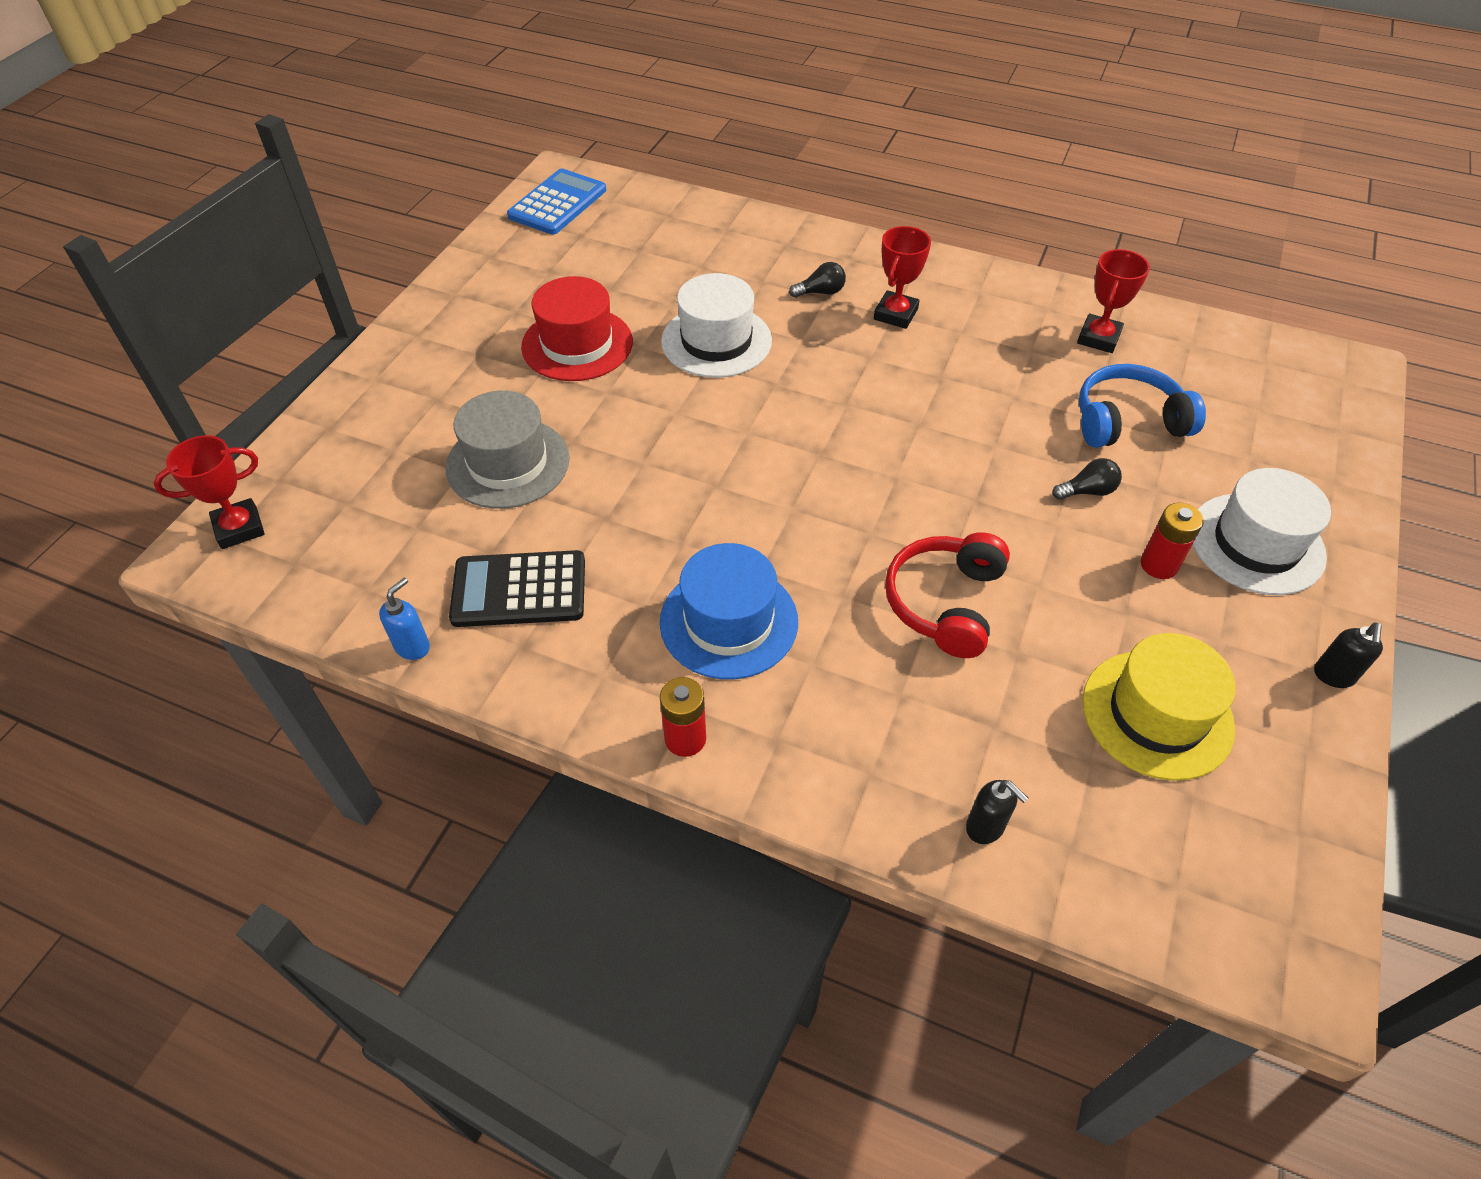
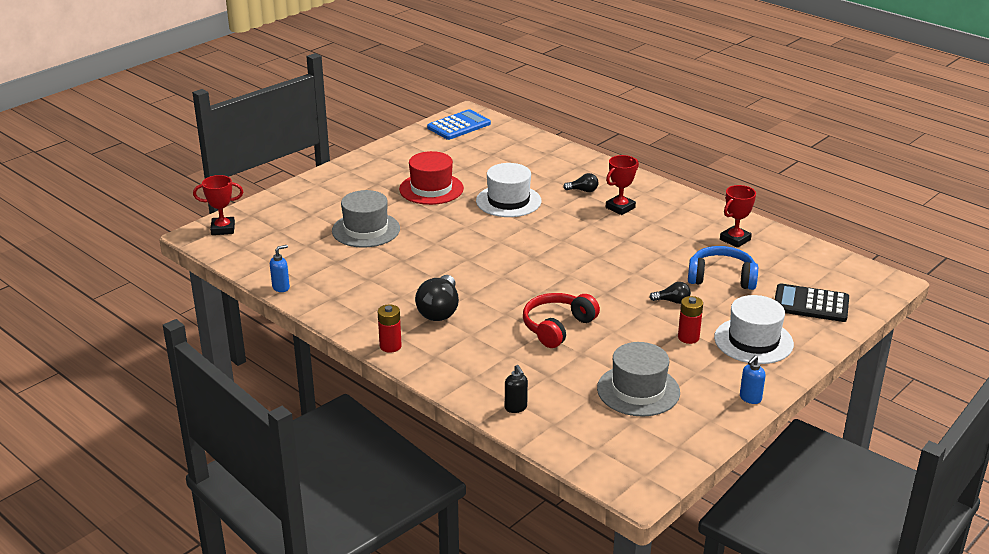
camera: 20 degrees right, 20 degrees down
(519, 590) = (343, 278): black calculator -> black calculator (811, 304)
(729, 621) = (439, 310): blue hat -> black light bulb
(1157, 714) = (638, 390): yellow hat -> grey hat
(1333, 676) = (750, 398): black soap dispenser -> blue soap dispenser

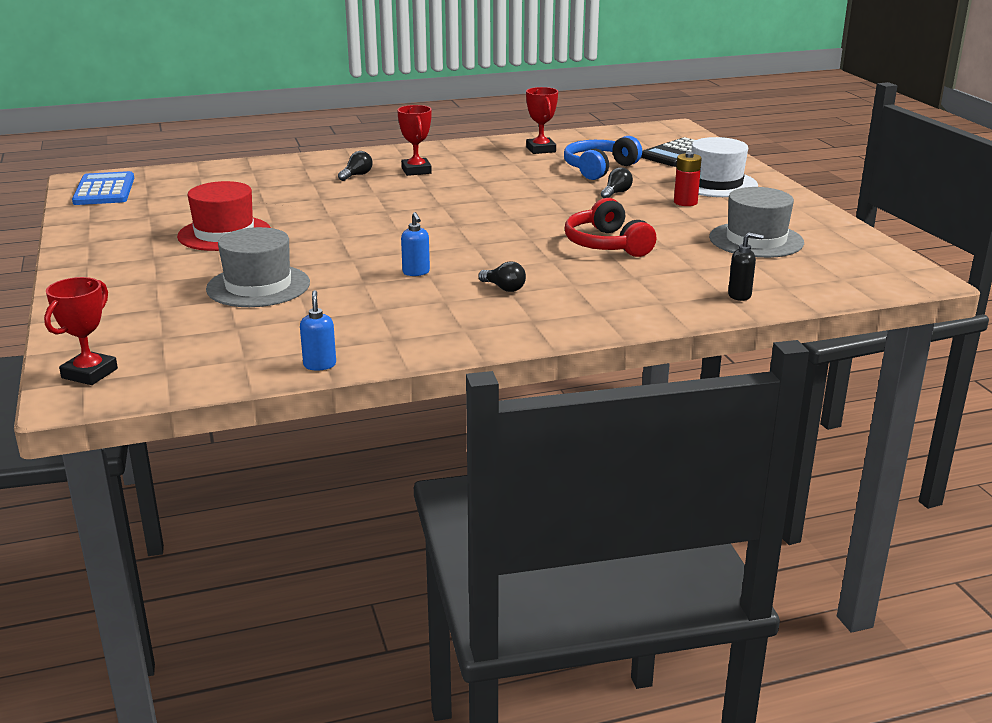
camera: 60 degrees left, 5 degrees down
(390, 346) = (549, 329): red battery -> none
(439, 310) = (504, 288): black light bulb -> black light bulb, size x0.52
(508, 201) = (320, 207): white hat -> none
(750, 398) = (806, 206): blue soap dispenser -> blue soap dispenser (416, 272)

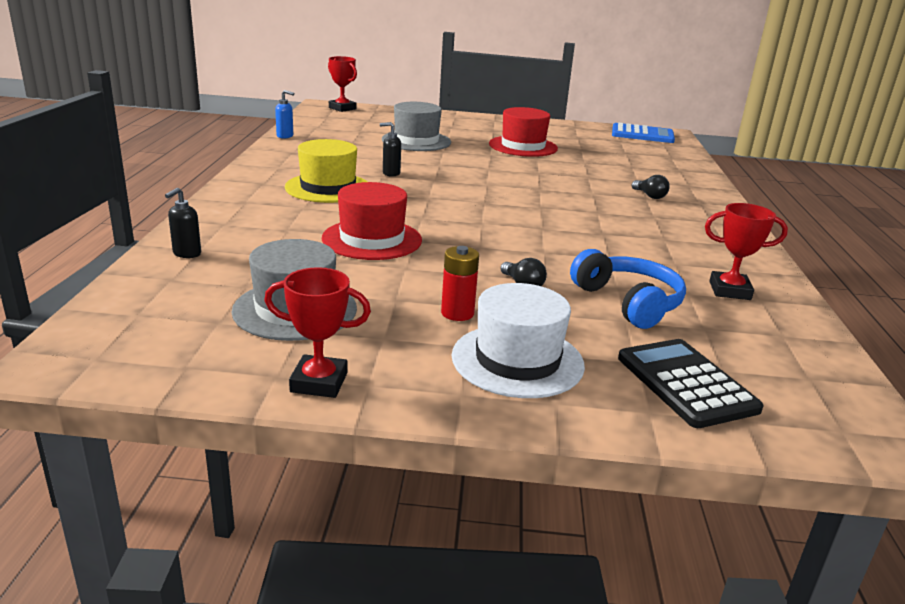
camera: 110 degrees right, 0 degrees up
(416, 171) = (656, 217): red trophy -> red trophy (319, 382)
(416, 272) = (391, 173): blue soap dispenser -> black soap dispenser
(504, 288) = (328, 188): black light bulb -> yellow hat
(607, 244) = (372, 239): red headphones -> red hat

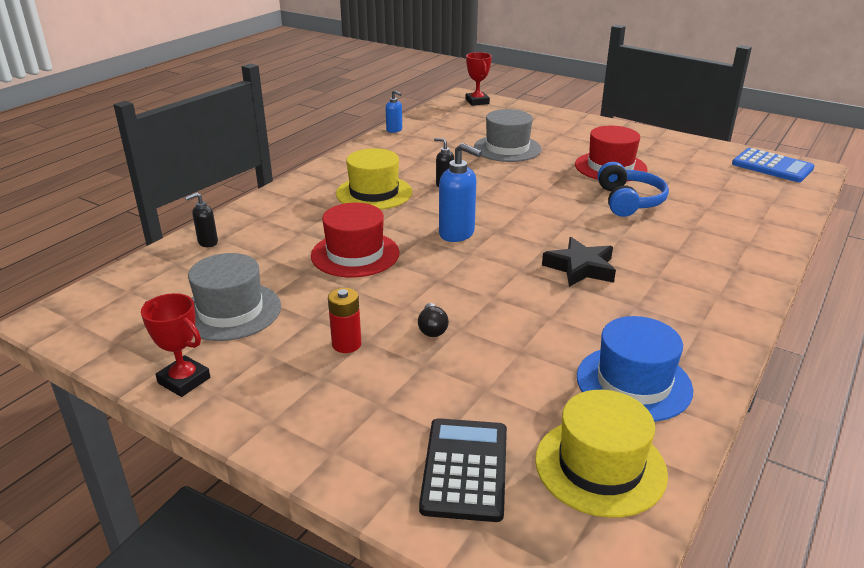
camera: 30 degrees right, 5 degrees up
(452, 210) = (457, 234): none -> blue soap dispenser
(517, 360) = (345, 403): white hat -> none
(589, 219) = (580, 268): none -> black star
(628, 302) = (510, 370): blue headphones -> blue headphones (628, 201)
(650, 196) = (682, 250): black light bulb -> none
(729, 290) = (633, 383): red trophy -> blue hat
(780, 353) = (600, 466): none -> yellow hat

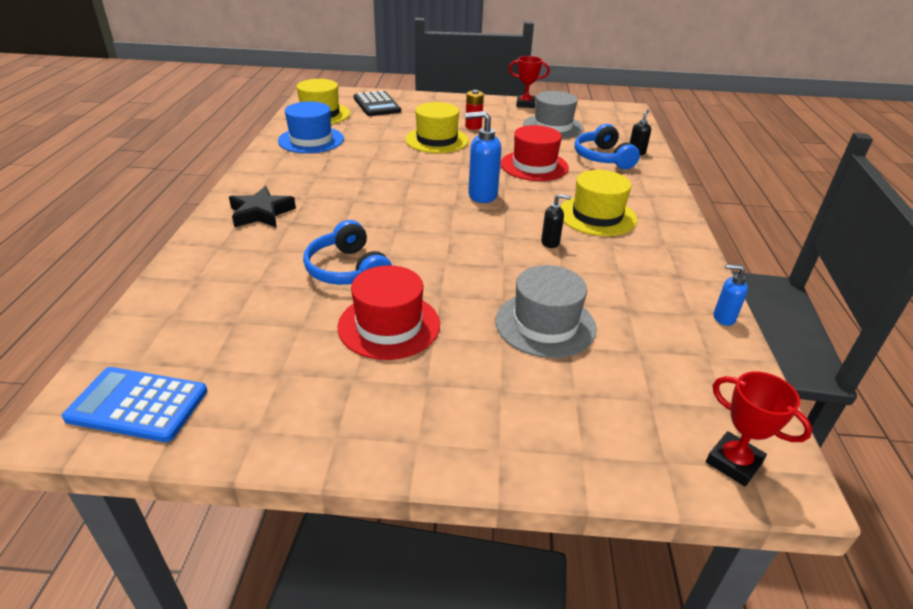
camera: 150 degrees right, 5 degrees up
(260, 245) = (603, 158): none -> blue headphones
(432, 329) = (436, 140): black light bulb -> yellow hat
(580, 268) = (367, 191): black star -> black star (261, 213)

